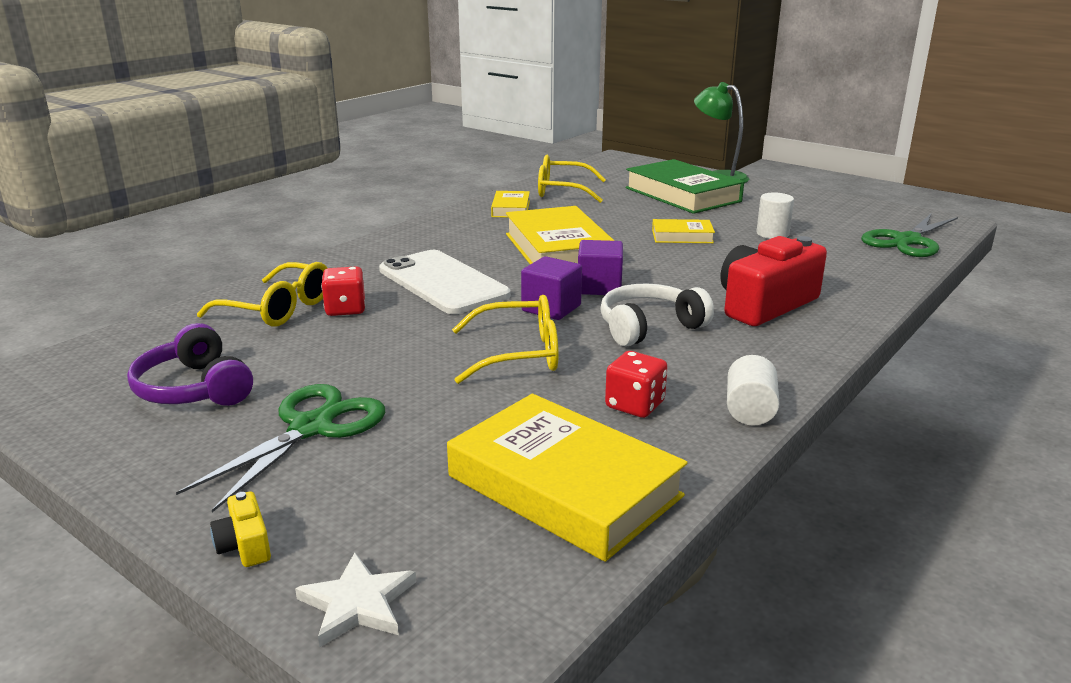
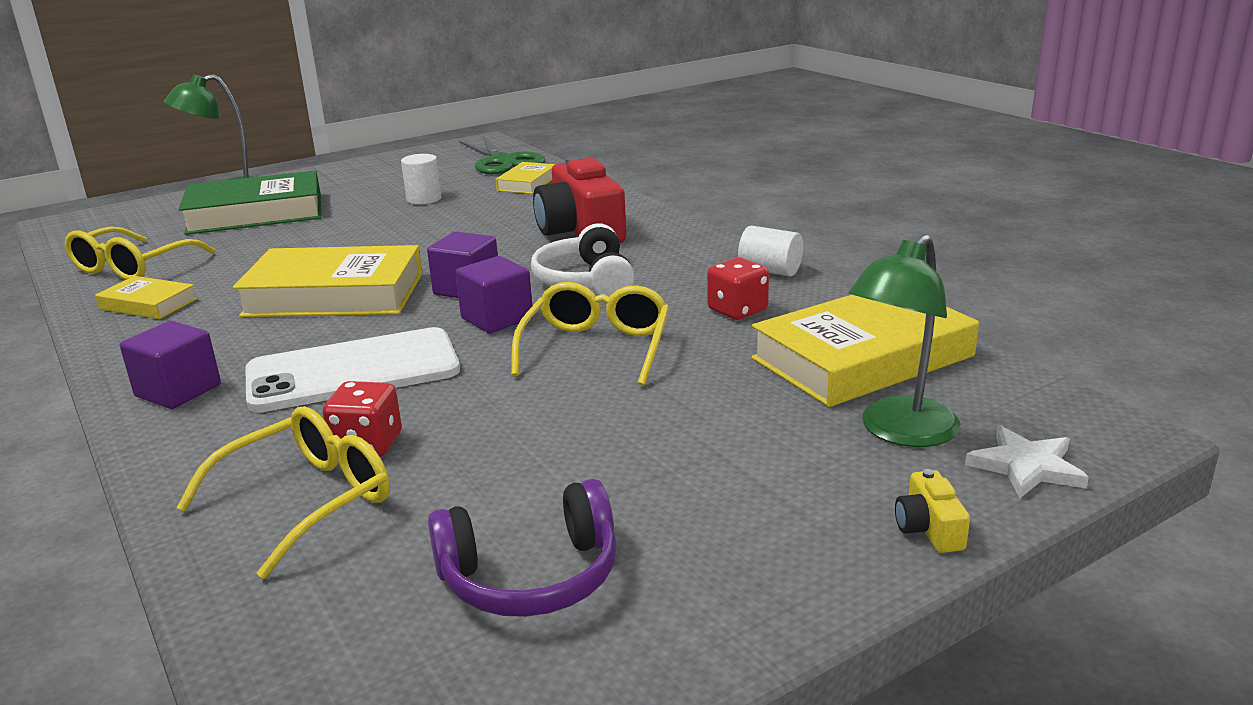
camera: 70 degrees left, 0 degrees up
(245, 545) = (928, 529): yellow camera -> yellow camera turned 90 degrees clockwise
(312, 428) = (695, 481): green scissors -> none
(399, 246) = (178, 391): none -> purple cube
(411, 519) = (899, 432): none -> green lamp
(682, 236) = (378, 233): yellow book -> yellow book (527, 183)

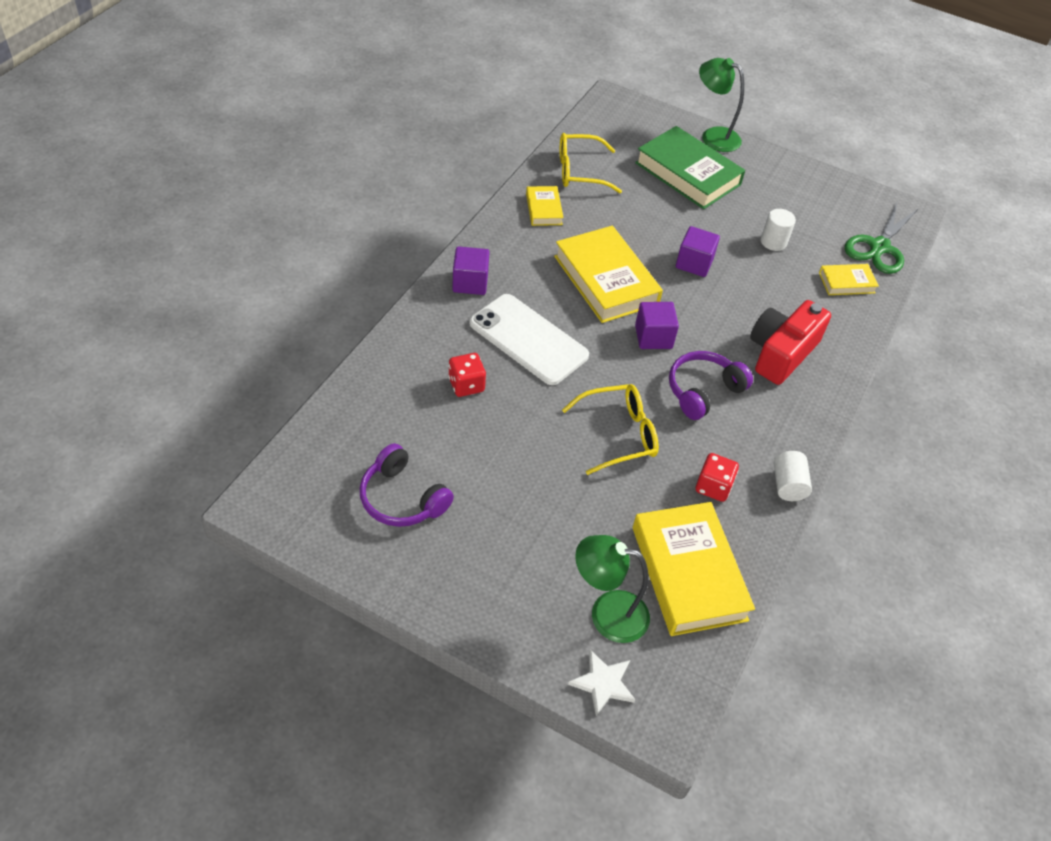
camera: 55 degrees right, 25 degrees up
(308, 500) = (412, 389): yellow glasses -> none
(497, 318) = (624, 371): purple cube -> purple cube (694, 263)
(585, 281) = (703, 391): white headphones -> purple headphones
(862, 357) = (688, 573): yellow book -> yellow book turned 45 degrees clockwise
(928, 529) = (517, 647): yellow camera -> none

